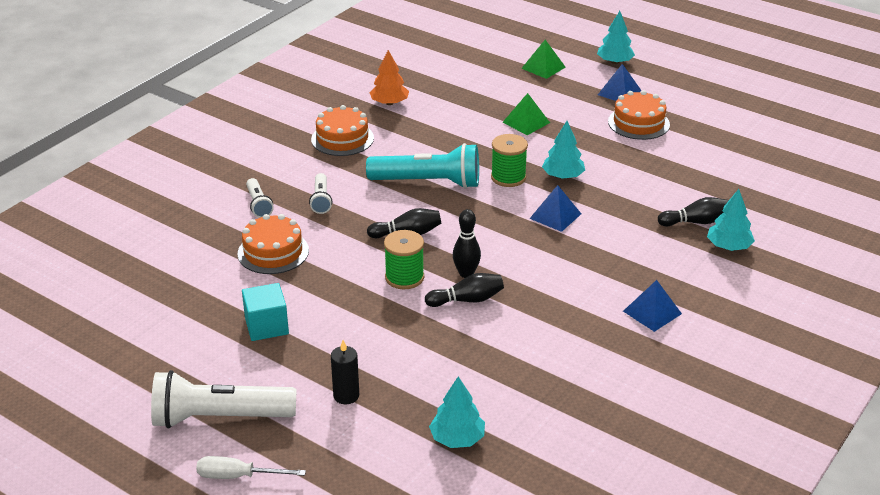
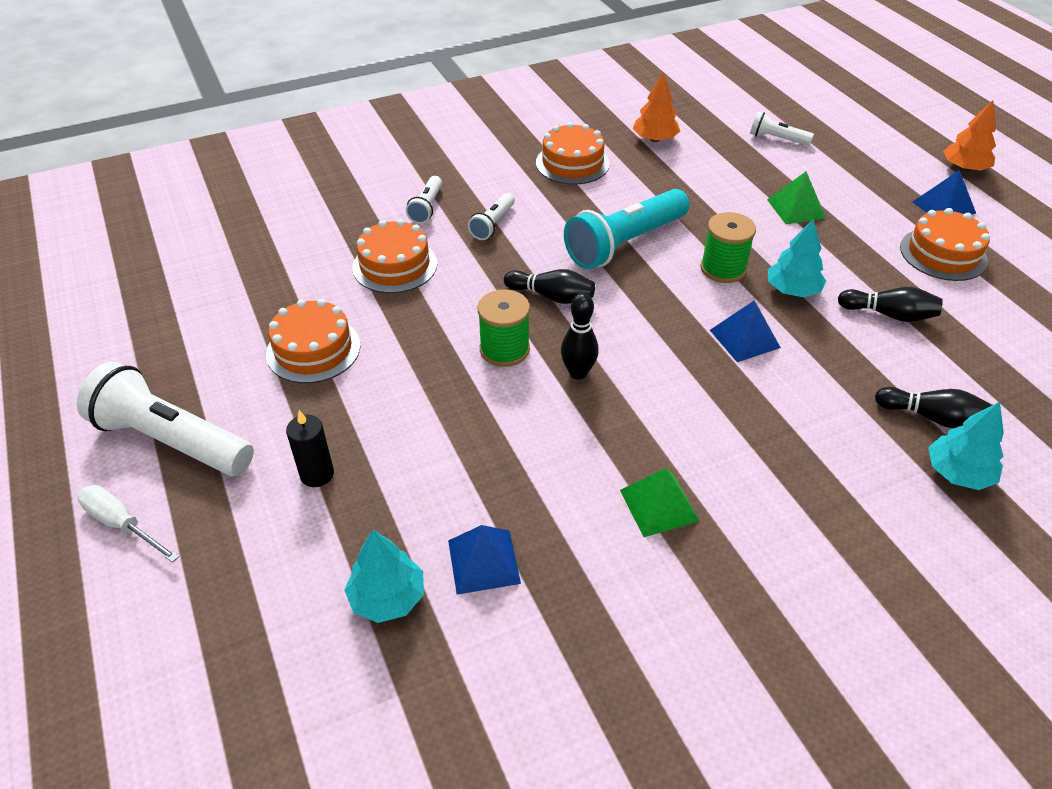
camera: 30 degrees right, 10 degrees up
(266, 326) = (313, 349): turquoise cube -> orange cake
(428, 182) = (624, 243): turquoise flashlight -> turquoise flashlight turned 105 degrees clockwise
(467, 300) = (552, 408): black bowling pin -> black bowling pin (889, 314)
(477, 77) = (777, 139): none -> white flashlight
(543, 67) = (866, 150): green pyramid -> green pyramid (659, 505)
(614, 62) = (964, 168): turquoise tree -> orange tree
(652, 312) = (777, 527): blue pyramid -> blue pyramid (483, 561)

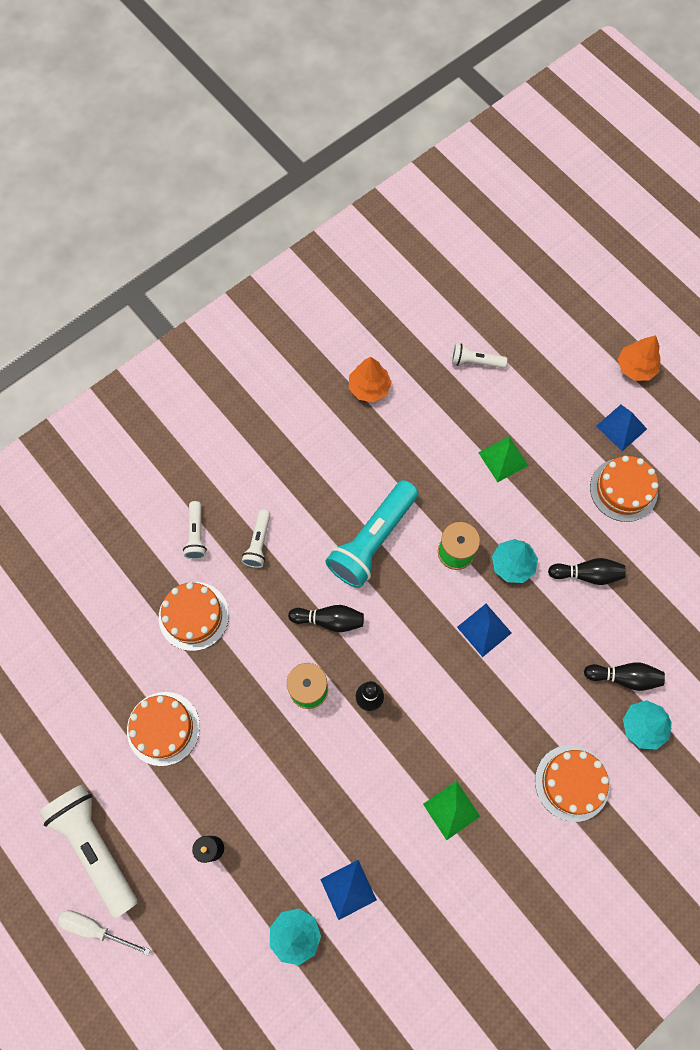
camera: 15 degrees left, 25 degrees up
(171, 440) = (95, 846): white flashlight -> white flashlight turned 45 degrees clockwise
(572, 163) = (305, 441): orange cake -> orange cake (572, 783)

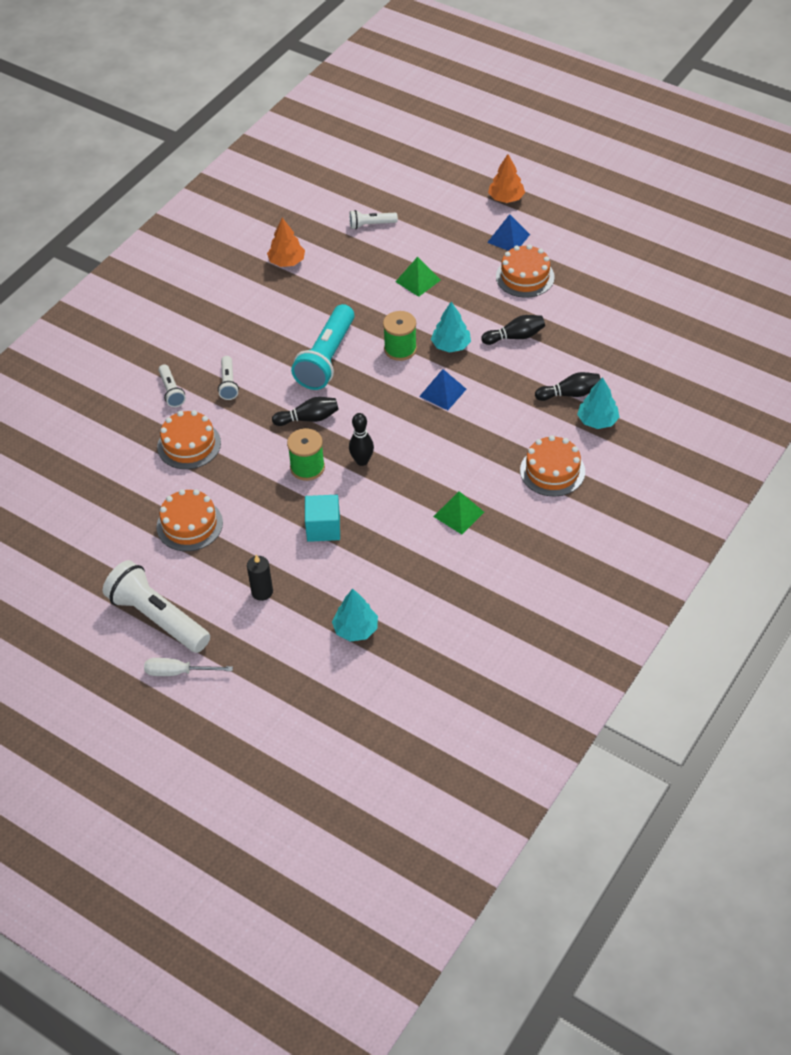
camera: 15 degrees left, 20 degrees down
(301, 781) = (323, 528): none -> turquoise cube
(348, 889) = (390, 587): blue pyramid -> none

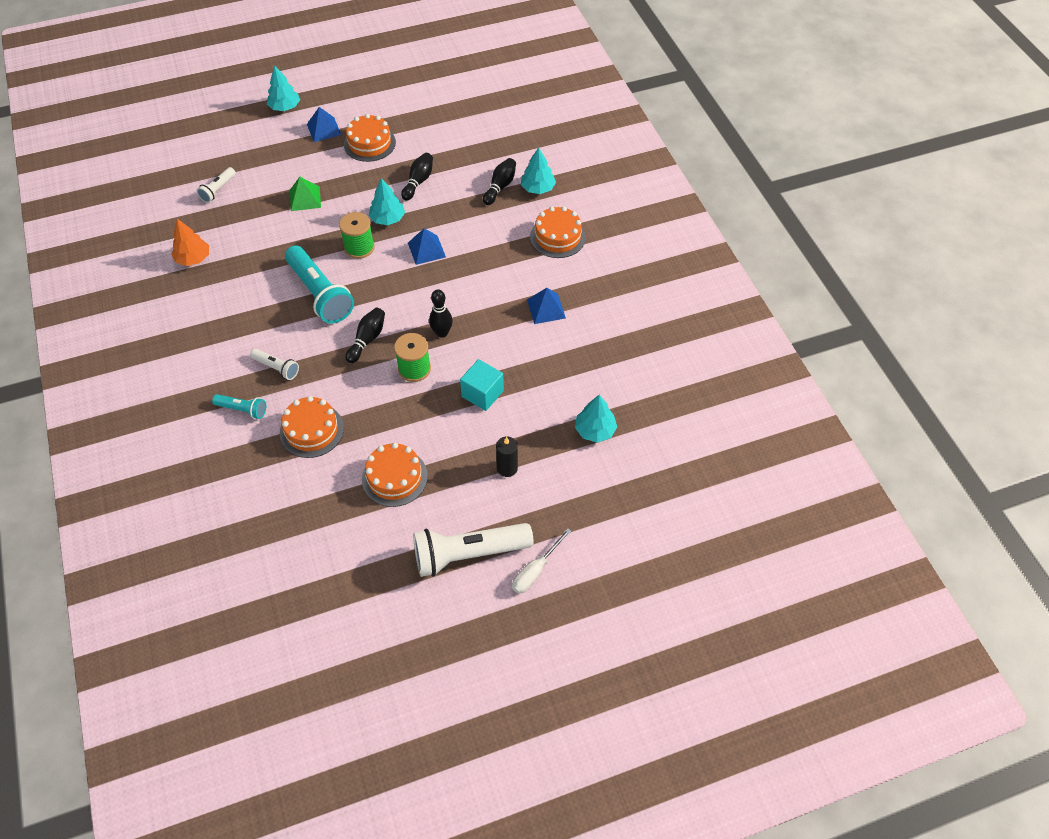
camera: 55 degrees left, 5 degrees up
(171, 391) = (242, 409): white flashlight -> turquoise flashlight
(458, 514) = (546, 308): green pyramid -> blue pyramid
(506, 198) = (285, 107): orange tree -> turquoise tree

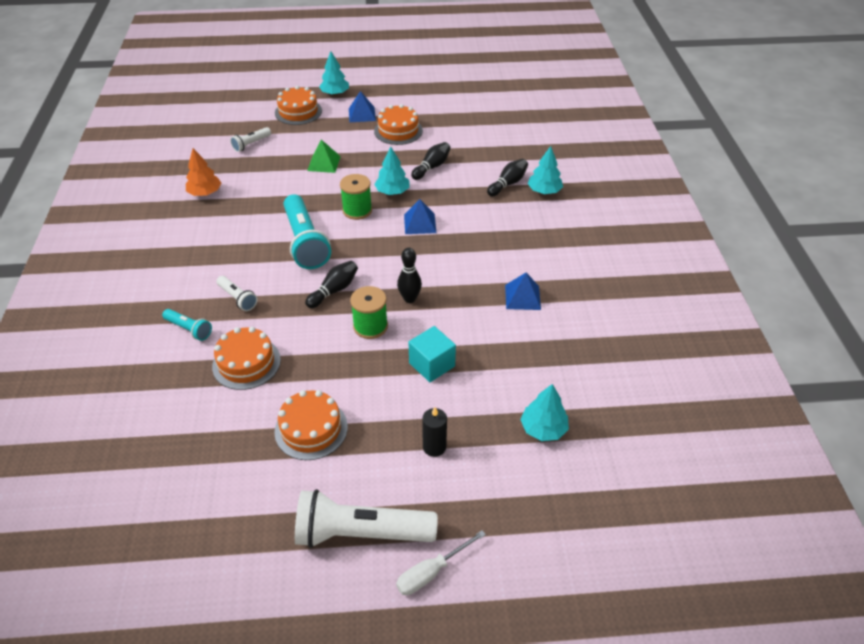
camera: 15 degrees right, 10 degrees down
(557, 237) = (552, 235): orange cake -> orange cake (298, 112)

